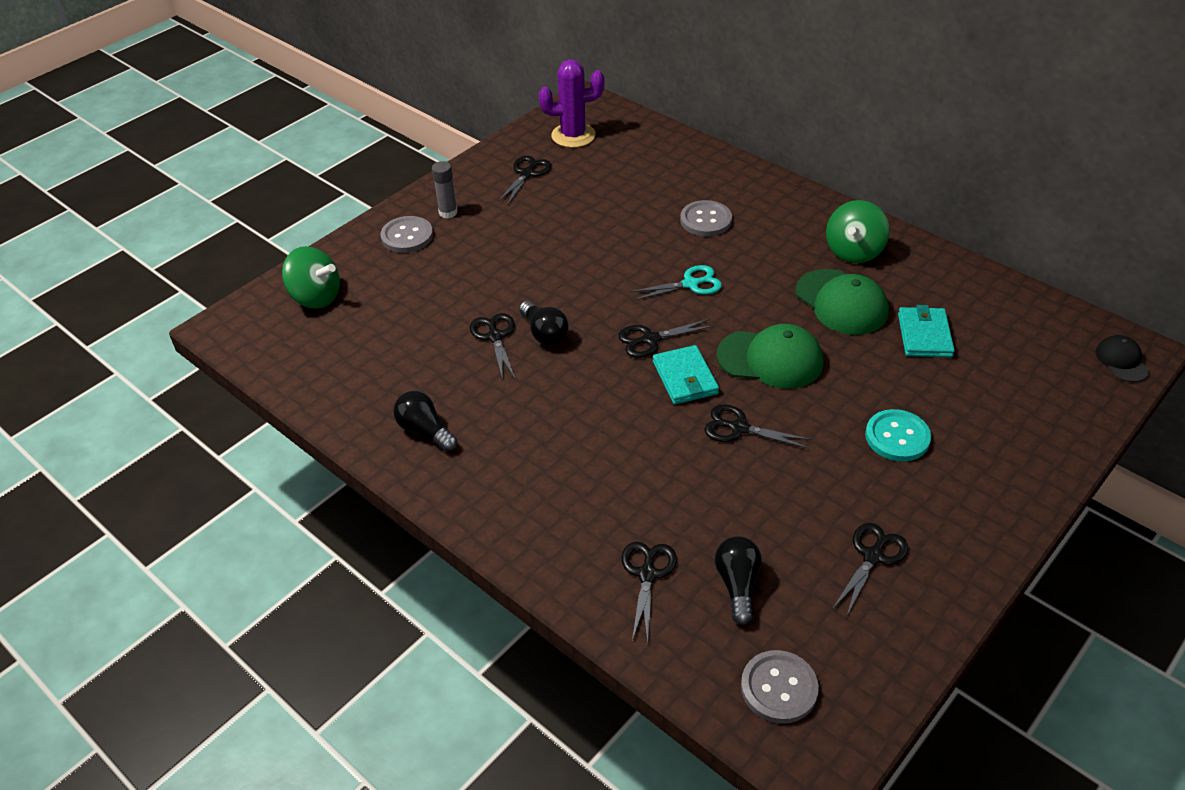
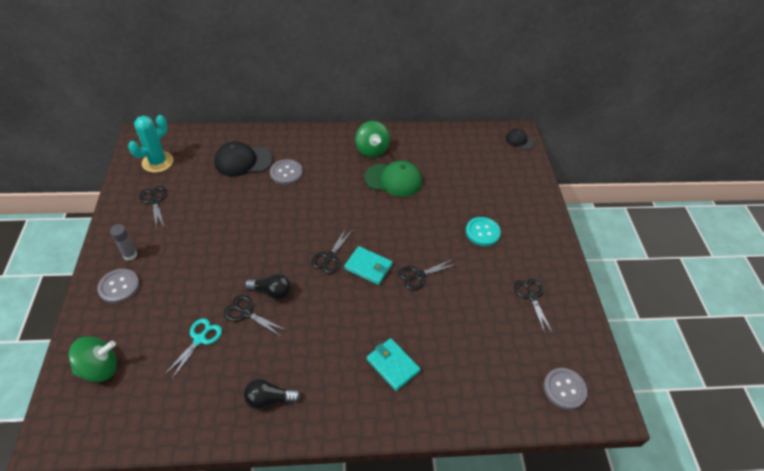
camera: 50 degrees left, 5 degrees up
(573, 135) = (157, 162): purple cactus -> turquoise cactus
(647, 574) = (461, 383): black scissors -> none
(669, 181) = (243, 161): none -> black cap
(690, 284) = (316, 213): turquoise scissors -> turquoise scissors (200, 339)
(737, 585) = (500, 355): black light bulb -> none
(770, 359) = (395, 230): green cap -> none
(924, 335) = (442, 175): turquoise wallet -> turquoise wallet (392, 365)

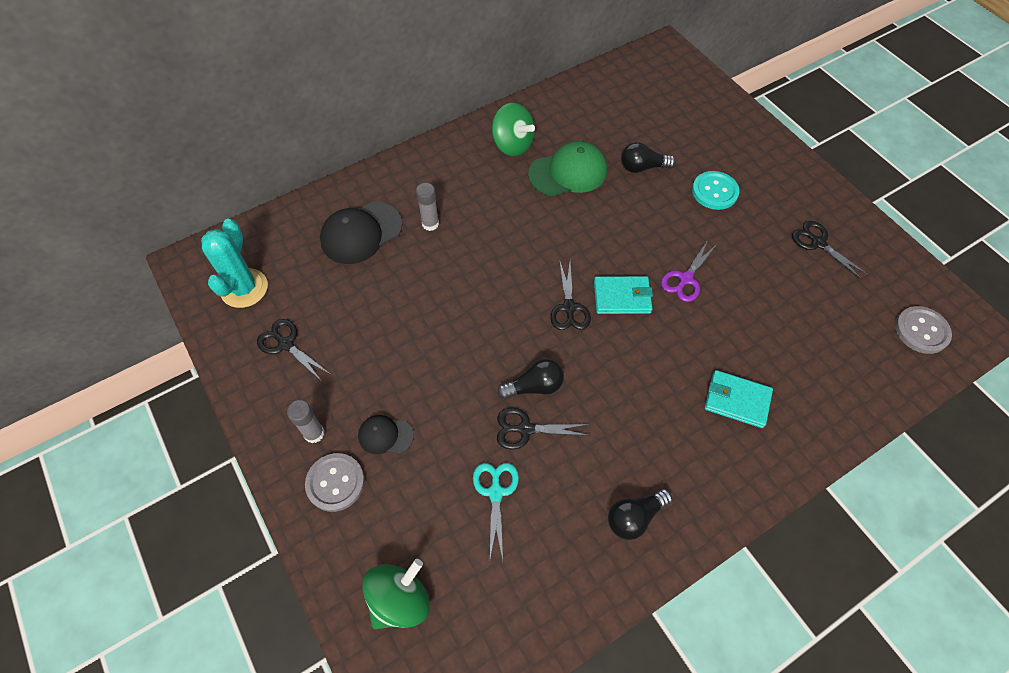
camera: 25 degrees left, 10 degrees up
(286, 173) = (430, 224): grey button -> grey glue stick
(419, 275) = (685, 279): black scissors -> purple scissors
(445, 197) = (642, 167): none -> black light bulb
(519, 141) = (672, 58): black cap -> black cap (385, 435)

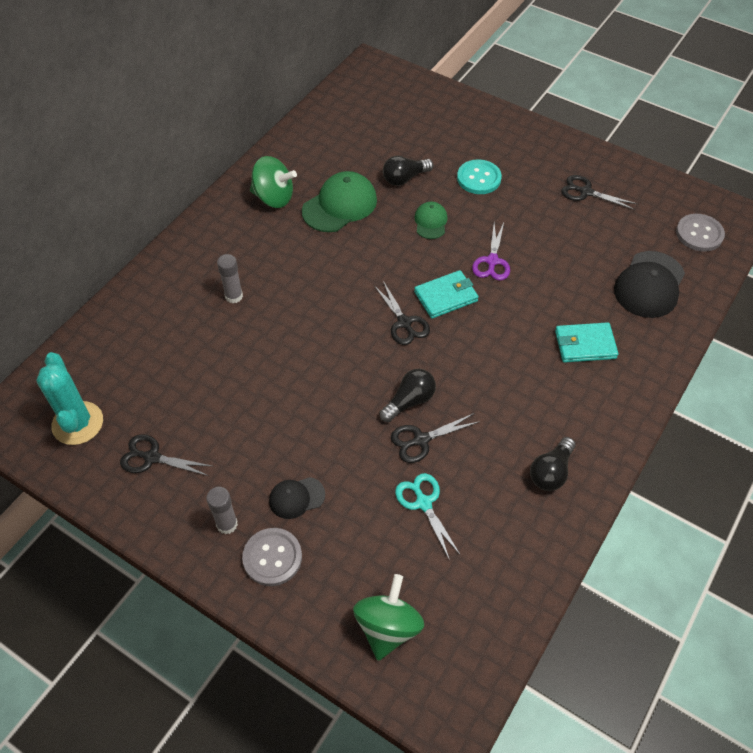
camera: 25 degrees left, 5 degrees down
(361, 233) = (169, 329): black cap -> black cap (649, 285)
(645, 218) = (430, 222): none -> green cap

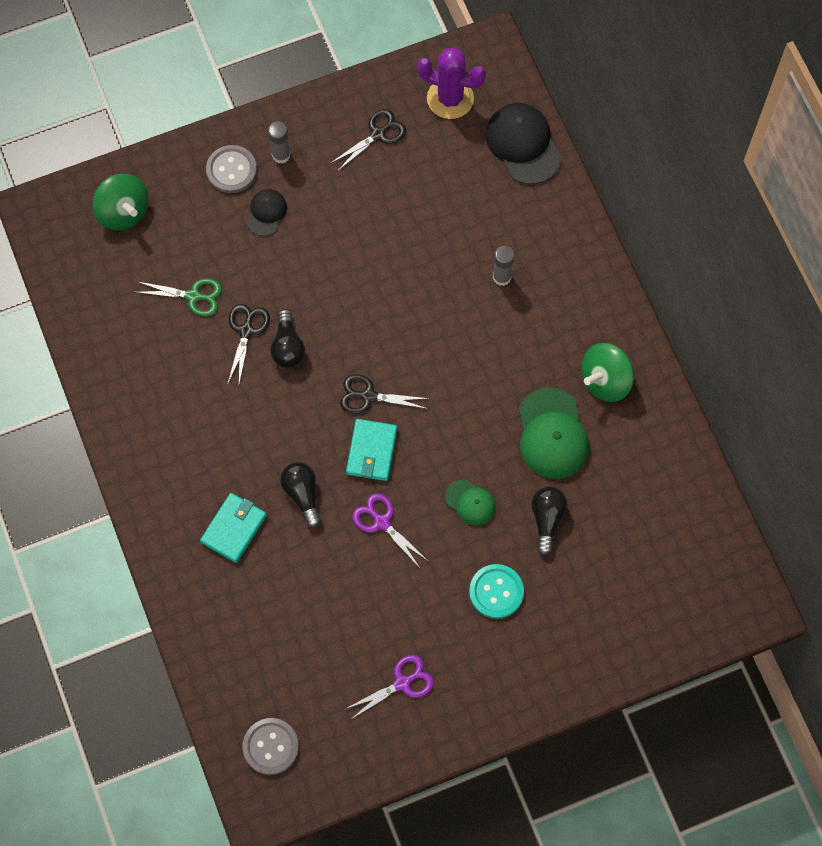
camera: 125 degrees right, 15 degrees up
(77, 423) = (450, 98): turquoise cactus -> purple cactus
(423, 503) = (193, 296): turquoise scissors -> green scissors
(551, 472) = (145, 405): black light bulb -> black light bulb (302, 494)
(586, 192) = (402, 683): black scissors -> purple scissors
(649, 285) = (251, 642): black cap -> black cap (523, 144)

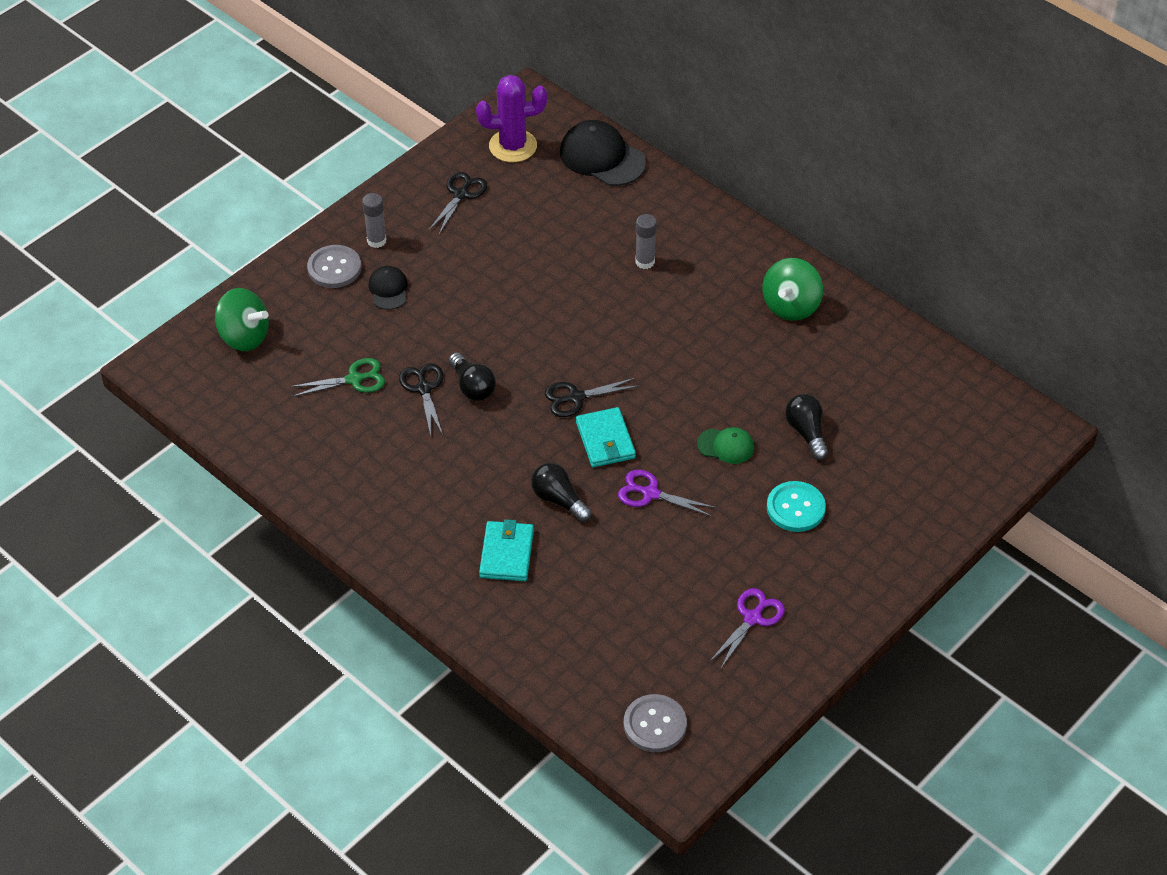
camera: 25 degrees left, 20 degrees down
(552, 434) = (768, 364): green cap -> none

